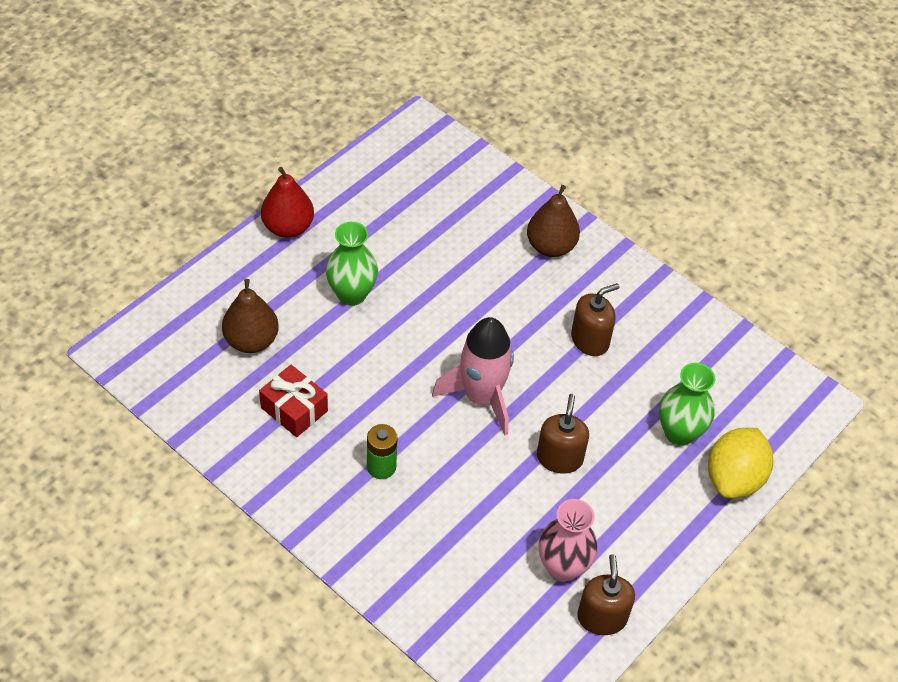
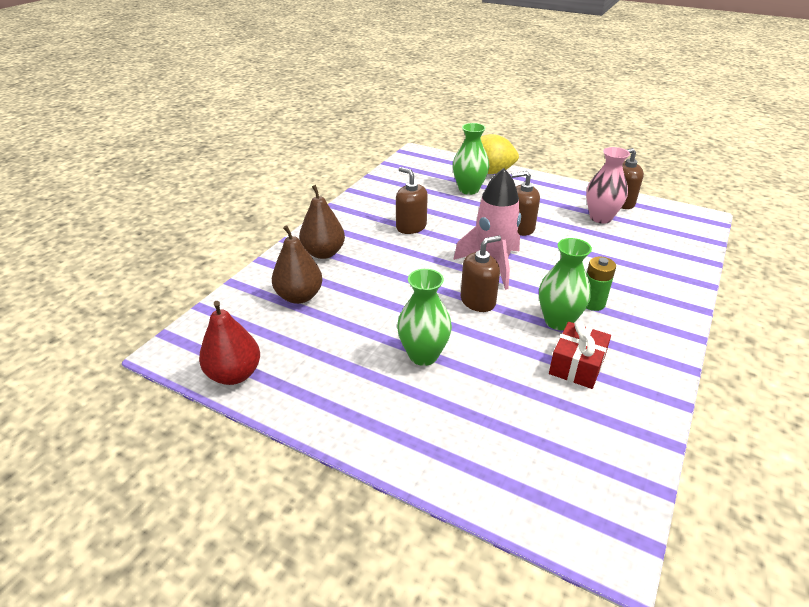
camera: 100 degrees left, 15 degrees down
(251, 341) = (519, 417): brown pear -> brown pear (299, 296)
(288, 227) = (349, 425): red pear -> red pear (234, 374)
(362, 421) = (558, 321): none -> green vase
(419, 362) = (478, 301): none -> brown soap dispenser

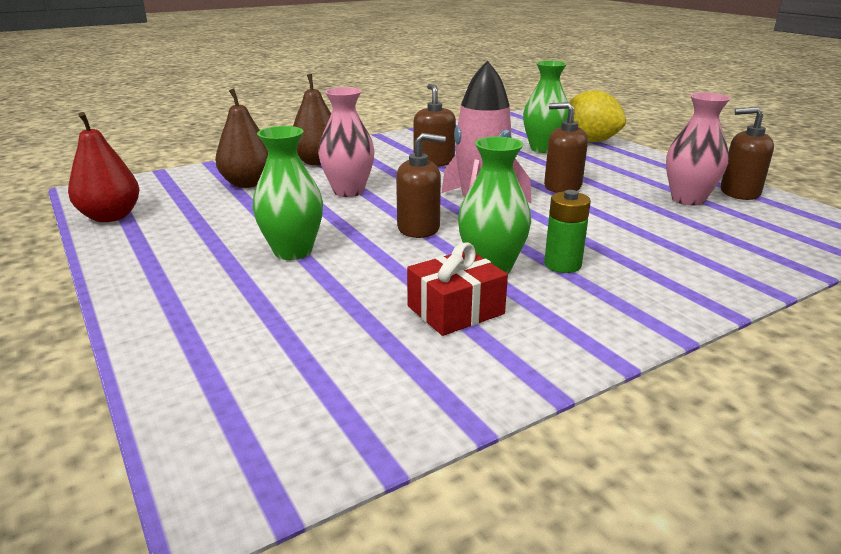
camera: 30 degrees right, 10 degrees down
(387, 279) = (348, 191): none -> pink vase

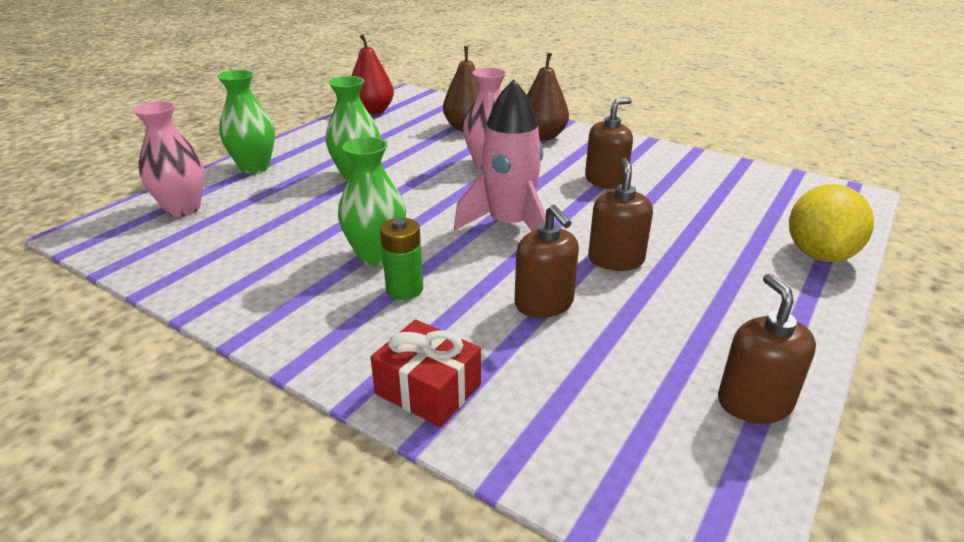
camera: 65 degrees right, 5 degrees up
(418, 228) = (434, 209): brown soap dispenser -> brown soap dispenser (544, 303)
(455, 310) = (294, 255): red gift -> red gift (428, 389)
(543, 149) = (735, 228): green vase -> green vase (254, 167)
(688, 199) = (670, 354): pink vase -> pink vase (183, 209)

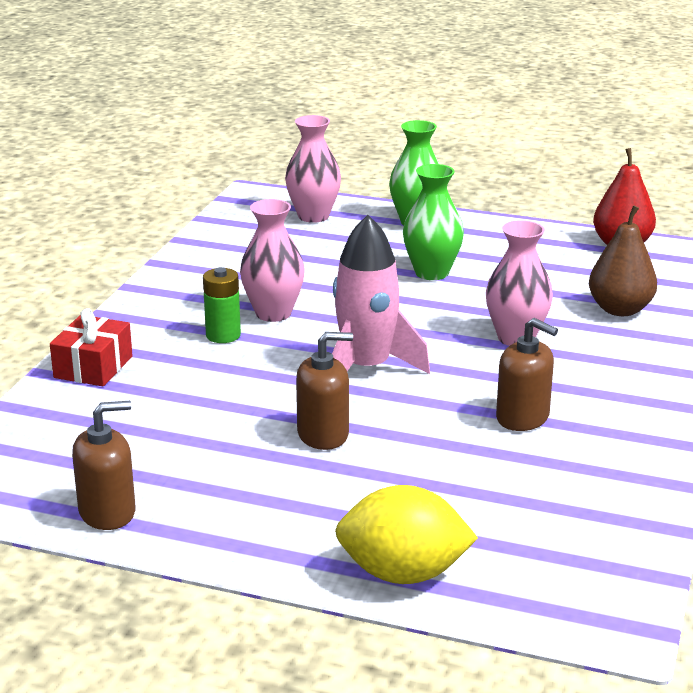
camera: 75 degrees right, 5 degrees down
(376, 255) = (273, 313): green vase -> pink vase
(543, 136) = (637, 363): brown pear -> none
(544, 303) = (225, 402): brown soap dispenser -> none

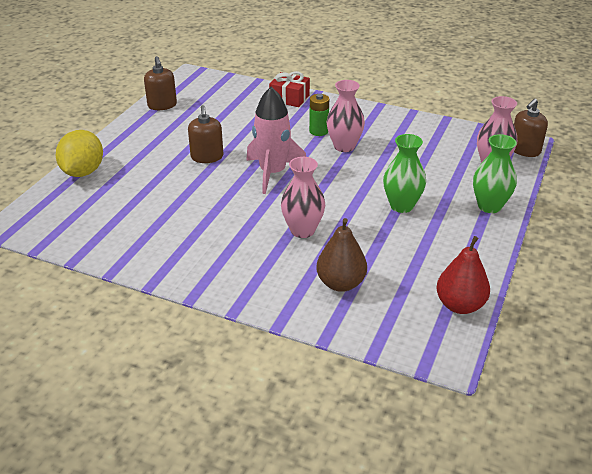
camera: 95 degrees right, 10 degrees up
(523, 417) = (204, 221): brown soap dispenser -> brown soap dispenser (524, 150)

